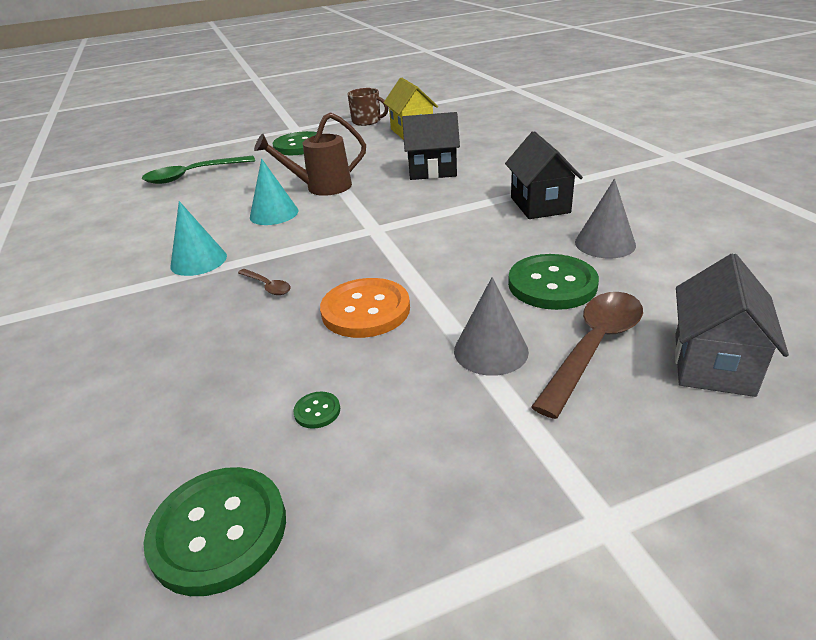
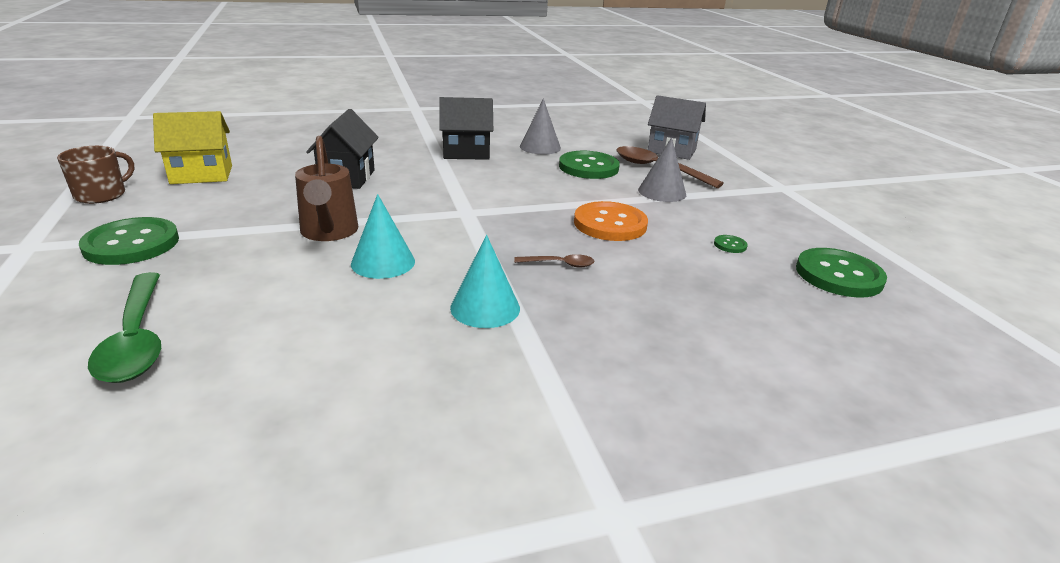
camera: 90 degrees left, 5 degrees down
(267, 286) = (559, 264): brown spoon -> brown spoon turned 45 degrees clockwise

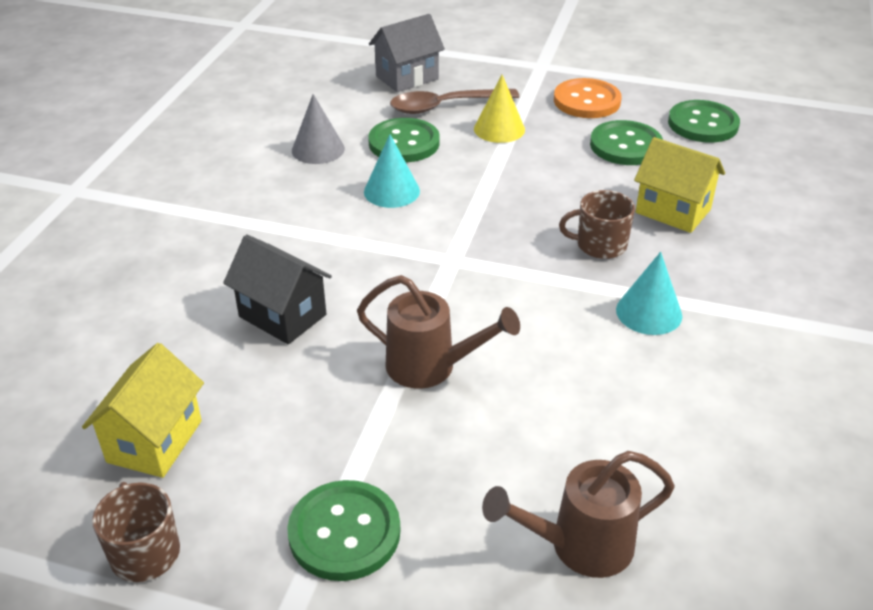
camera: 55 degrees left, 10 degrees up
(136, 339) = (580, 546): green spoon -> brown watering can
(383, 262) = (526, 347): turquoise cone -> turquoise cone (391, 191)
(466, 153) = (285, 205): black house -> none
(559, 264) = (600, 245): brown spoon -> brown mug
(610, 224) = (543, 186): orange button -> orange button (587, 101)
(662, 192) = (499, 129): grey cone -> yellow cone
(662, 288) = (673, 211): none -> yellow house
(730, 245) = (625, 145): green button -> green button, size x2.39

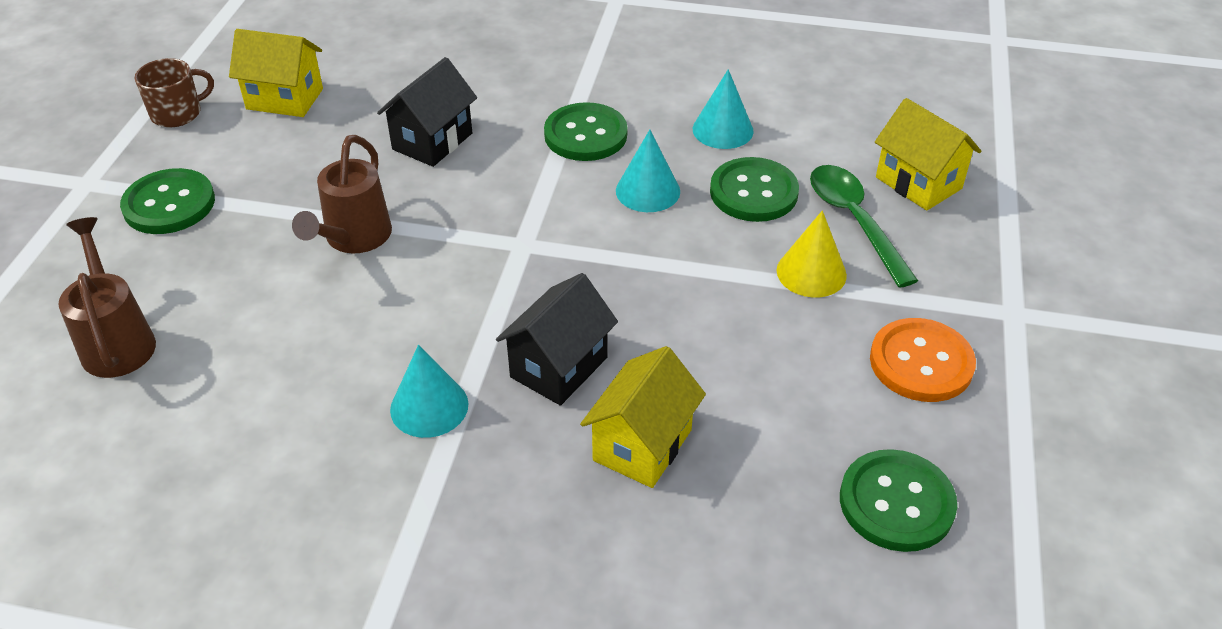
camera: 85 degrees right, 5 degrees up
(318, 149) = (723, 130): grey cone -> turquoise cone
(407, 78) = (918, 183): grey house -> yellow house
(445, 106) = (854, 221): brown spoon -> green spoon
(600, 245) = (559, 367): brown mug -> black house
(625, 145) = (803, 402): green button -> green button (585, 135)

